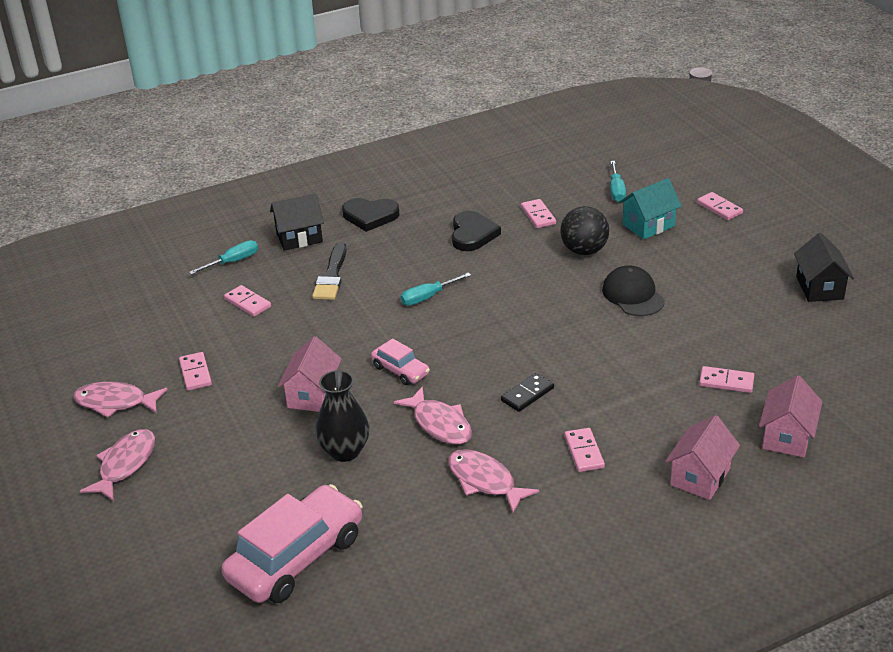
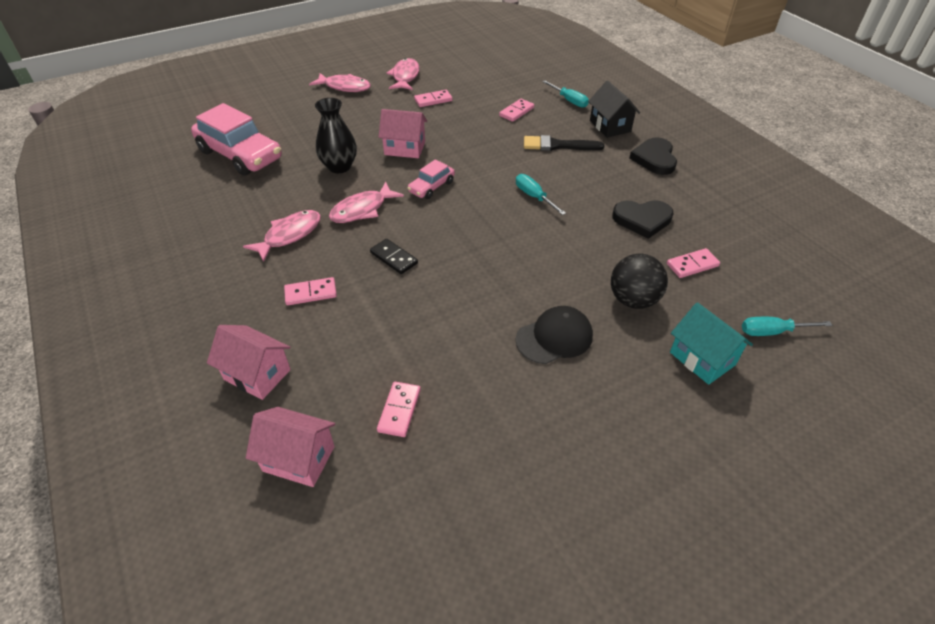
camera: 85 degrees right, 10 degrees up
(719, 208) = (771, 439): pink domino -> none
(819, 288) = (597, 543): black house -> none

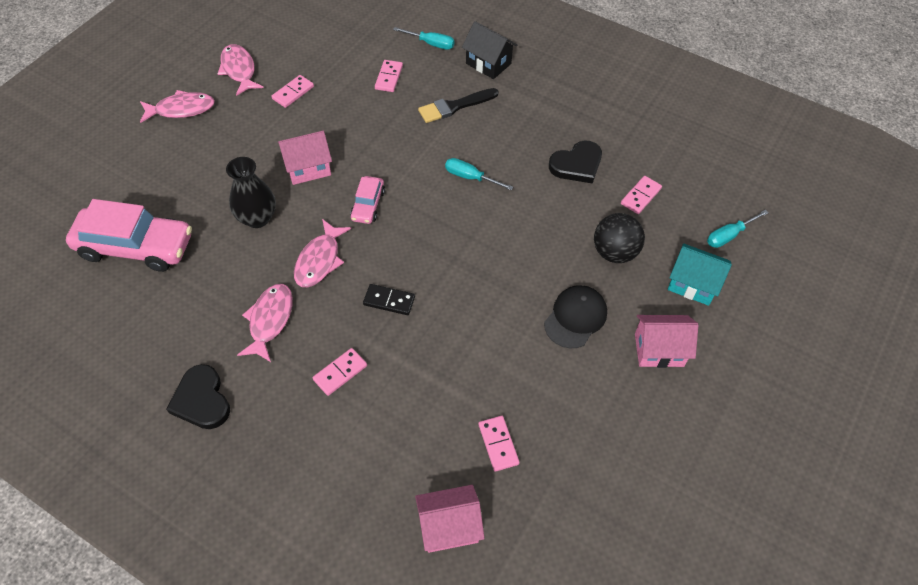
camera: 30 degrees left, 10 degrees up
(257, 374) = (355, 474): pink house -> pink house (659, 350)
(654, 159) = (549, 89): black heart -> black heart (202, 400)

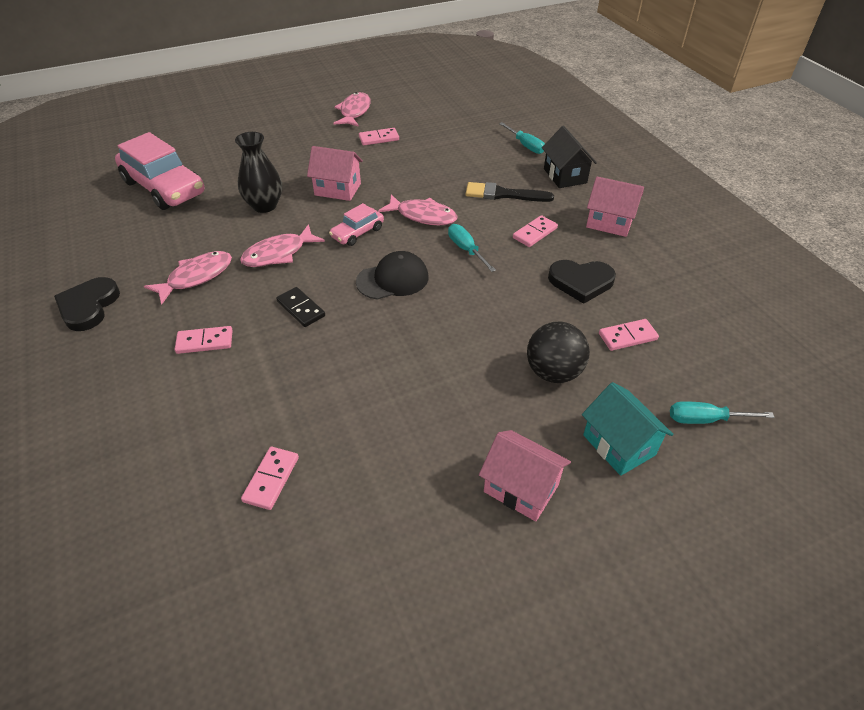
camera: 35 degrees right, 10 degrees down
(181, 109) = (288, 120): pink fish -> pink fish (423, 216)
(388, 77) = (466, 155): pink domino -> pink domino (534, 233)
(449, 526) = (152, 525): pink house -> pink house (609, 222)
(575, 318) = (457, 409): black cap -> black cap (393, 279)

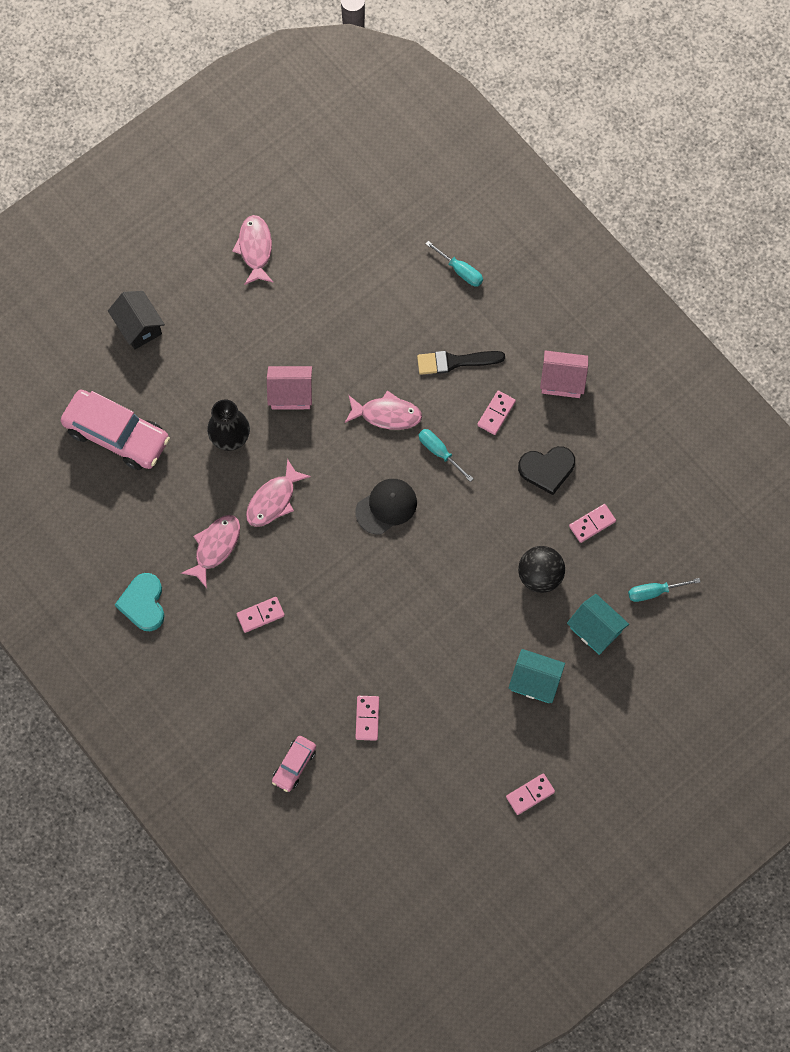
camera: 15 degrees left, 25 degrees up
(88, 306) = (143, 603): black heart -> turquoise heart
(301, 308) = (322, 560): black domino -> none
(357, 233) = (334, 454): pink car -> pink car (294, 765)
(379, 138) = (301, 295): pink domino -> pink domino (530, 794)
(521, 488) = (535, 681): pink house -> turquoise house
(565, 176) = (510, 316): black house -> black house (138, 327)

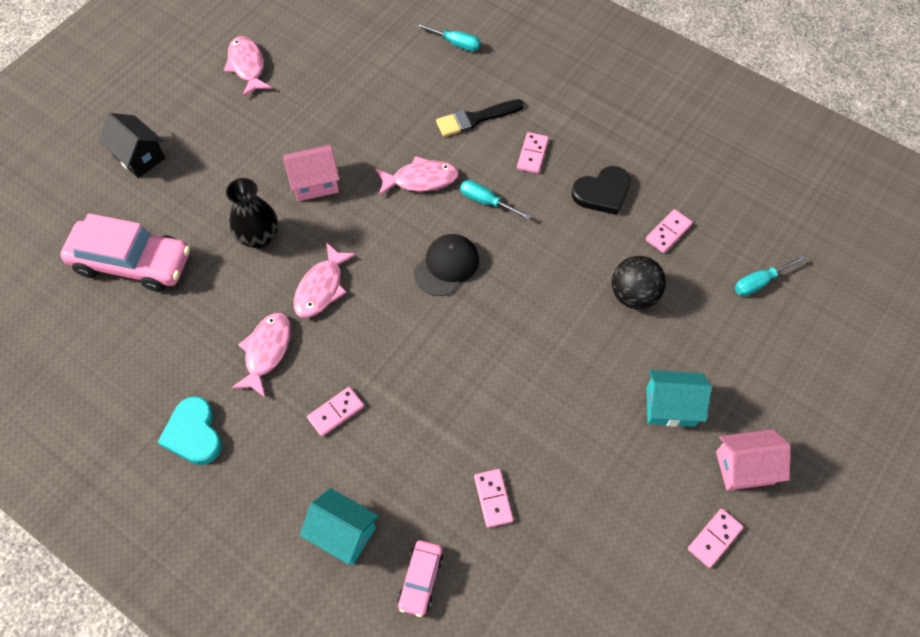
camera: 15 degrees left, 10 degrees down
(562, 381) = (587, 112): pink house -> pink house (744, 467)
(595, 630) = (714, 335): turquoise house -> turquoise house (343, 533)

